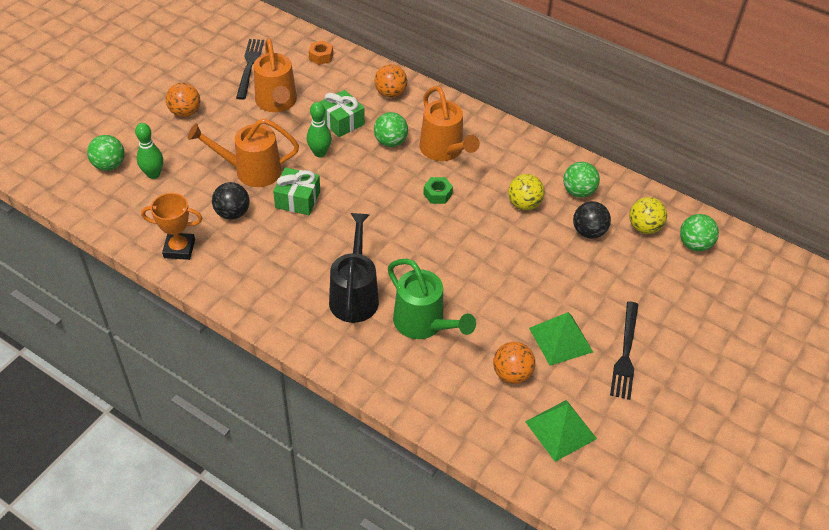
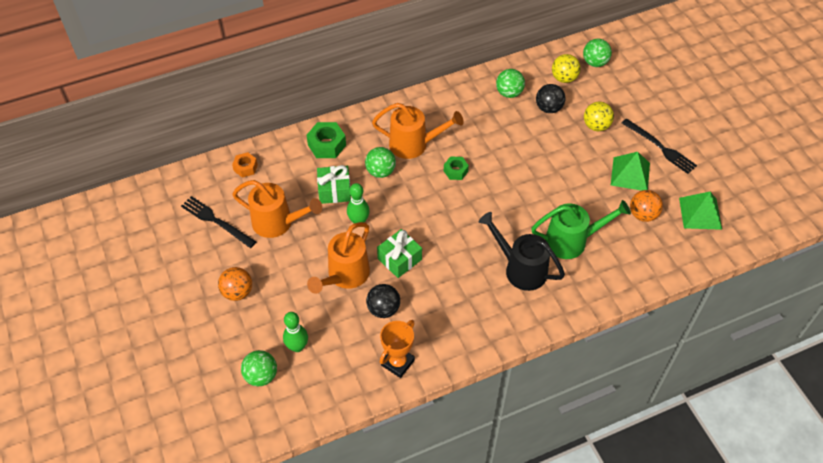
camera: 55 degrees left, 5 degrees up
(390, 93) = (327, 145): orange ball -> green nut
(524, 204) = (500, 128): yellow ball -> yellow ball (596, 126)

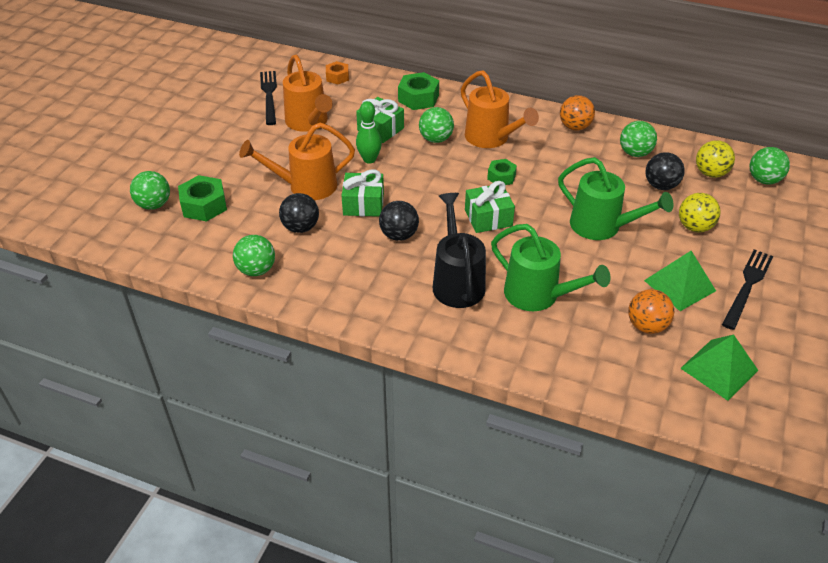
camera: 45 degrees right, 10 degrees down
(237, 292) = (218, 145): orange ball -> orange ball (574, 127)
(297, 347) = (204, 205): green bowling pin -> green nut
(397, 363) = (256, 270): orange trophy -> green ball
(449, 264) = (399, 235): none -> black ball
(484, 208) = (488, 218): none -> green gift
(551, 164) = (602, 227): none -> green watering can
(660, 147) = (747, 286): black fork -> black fork turned 150 degrees counterclockwise

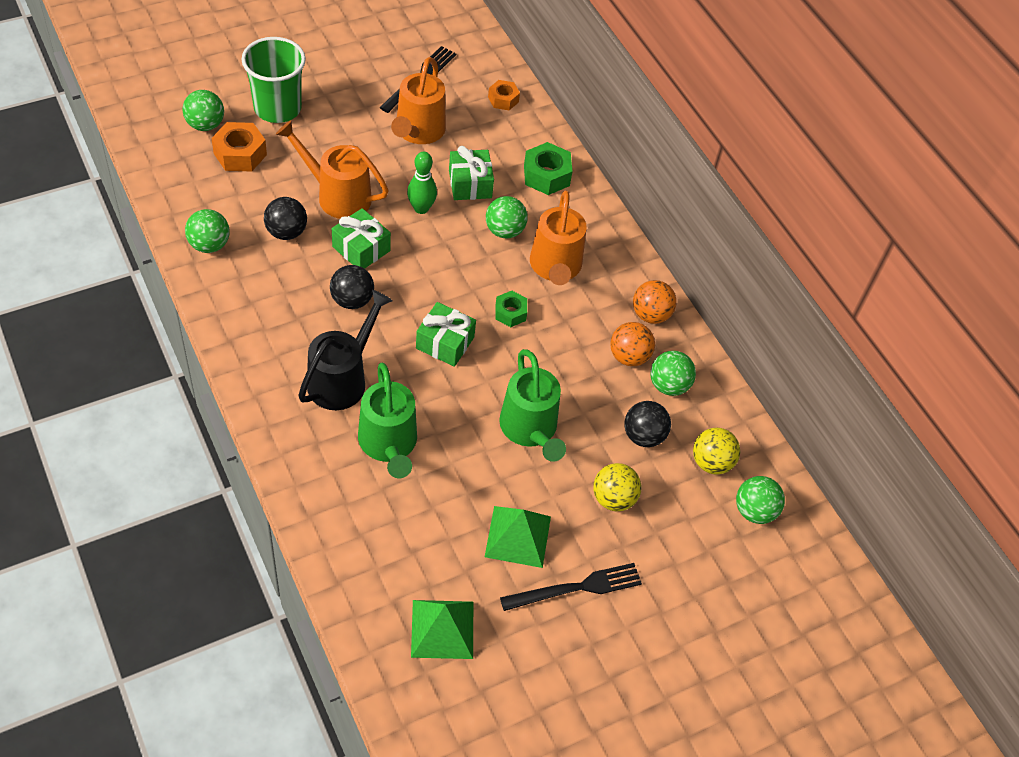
camera: 35 degrees right, 10 degrees up
(194, 165) = (277, 108): none -> green cup
(204, 205) = (240, 154): green nut -> orange nut
(646, 326) = (438, 544): orange ball -> orange ball (629, 356)

